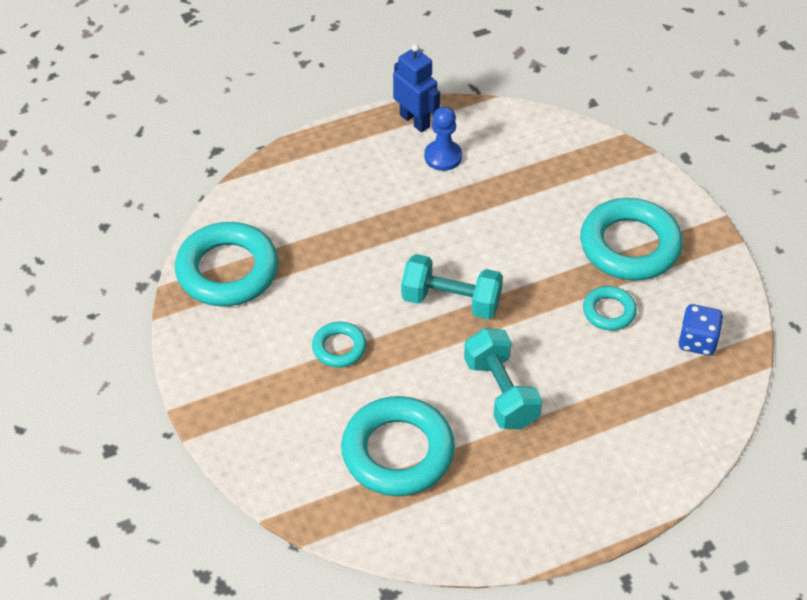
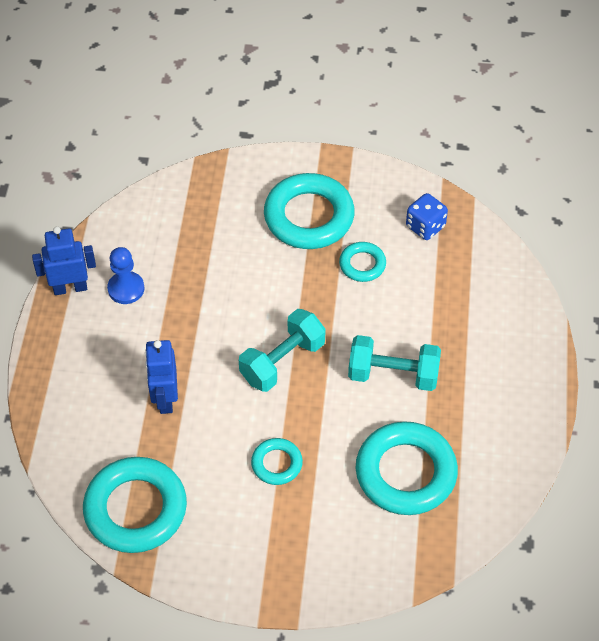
camera: 60 degrees left, 5 degrees up
(350, 237) = (165, 398): none -> blue robot

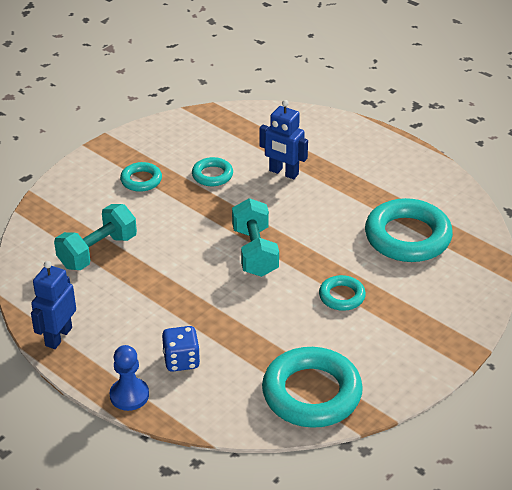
camera: 55 degrees left, 15 degrees down
(126, 289) = (96, 304): blue pawn -> blue pawn (129, 395)
(165, 398) = (224, 329): blue robot -> blue robot (283, 173)
(309, 217) = (141, 180): turquoise ring -> turquoise ring, size x0.51
(393, 375) = (321, 205): turquoise dumbbell -> turquoise dumbbell (98, 252)
(425, 226) = (213, 133): blue dice -> blue dice (181, 360)

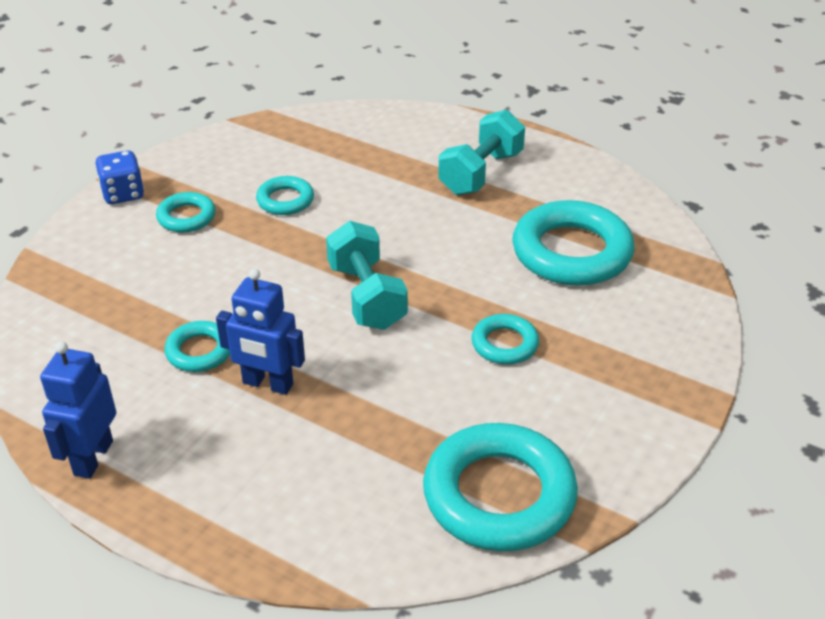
camera: 10 degrees left, 0 degrees up
(98, 252) = (137, 322): turquoise dumbbell -> turquoise dumbbell (481, 173)
(129, 395) = (218, 538): blue pawn -> none
(135, 276) = (199, 351): none -> turquoise ring
(181, 360) = (291, 470): blue dice -> blue dice (123, 194)
(283, 173) = (382, 187): blue robot -> blue robot (267, 384)

